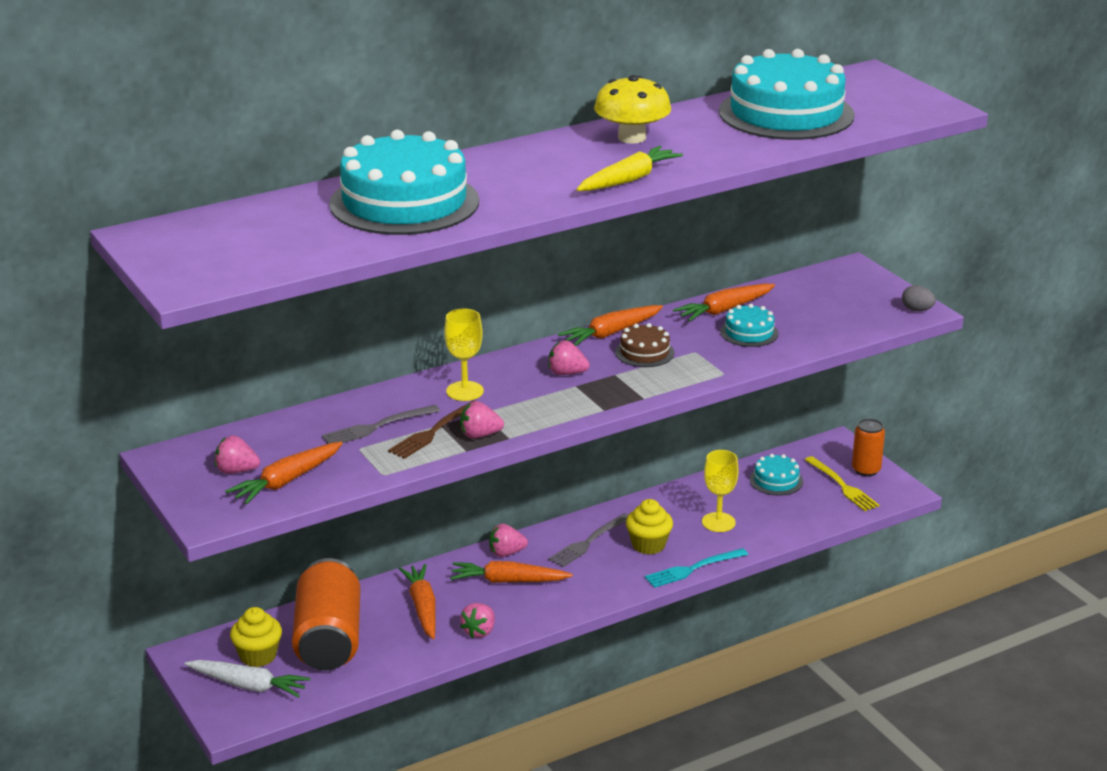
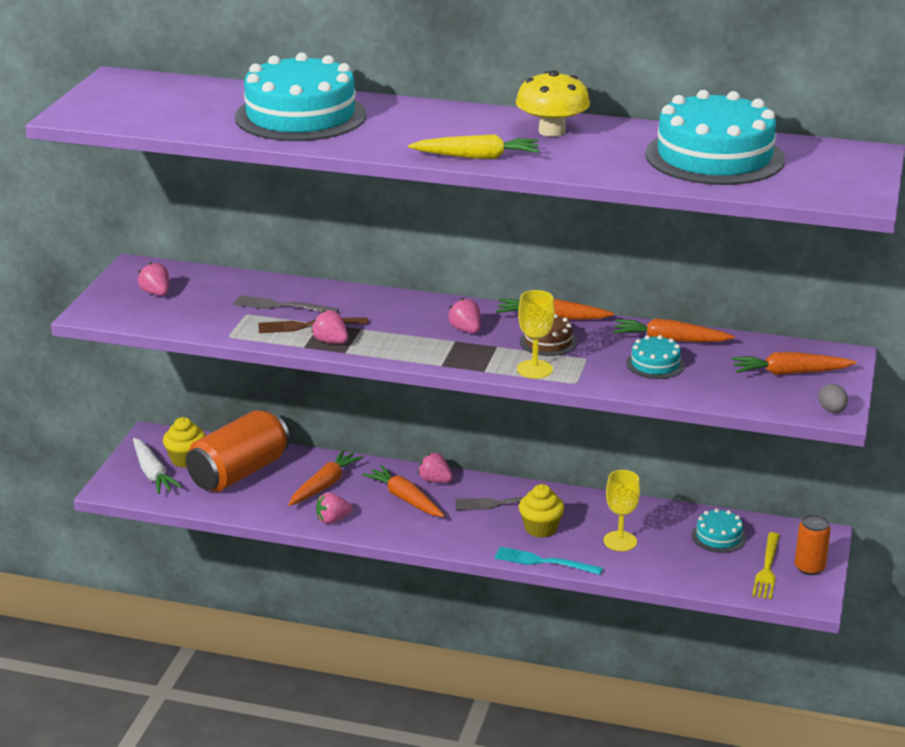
camera: 45 degrees right, 0 degrees up
(286, 481) = (170, 313): orange carrot -> orange carrot (790, 373)
(465, 391) = (377, 310): yellow goblet -> yellow goblet (534, 369)

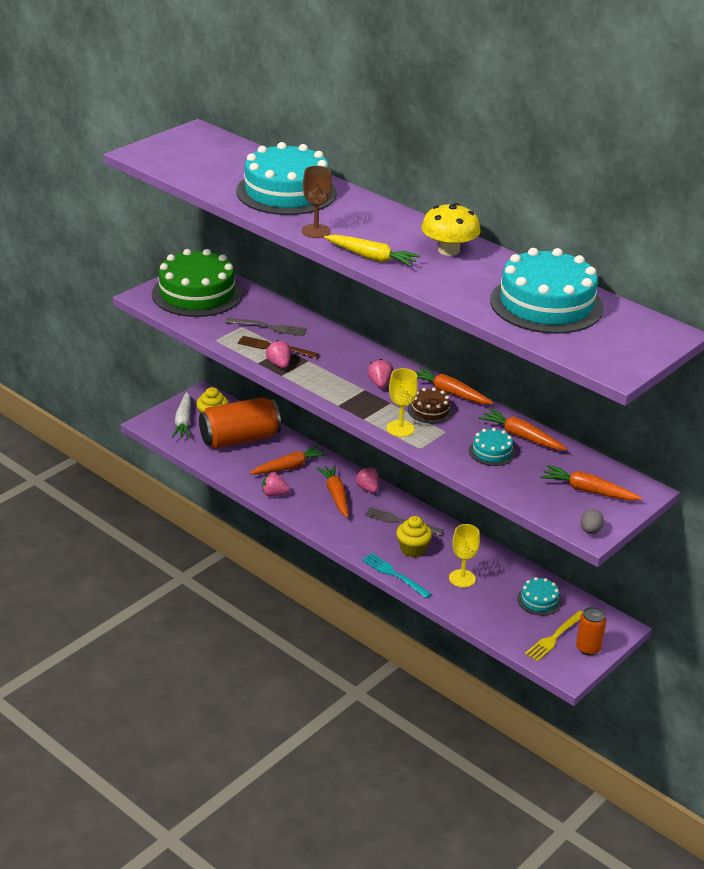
camera: 25 degrees right, 5 degrees up
(156, 293) = (197, 294): pink strawberry -> green cake
(281, 306) = (269, 327): grey fork -> grey fork turned 150 degrees clockwise
(382, 146) = (316, 231): none -> brown goblet

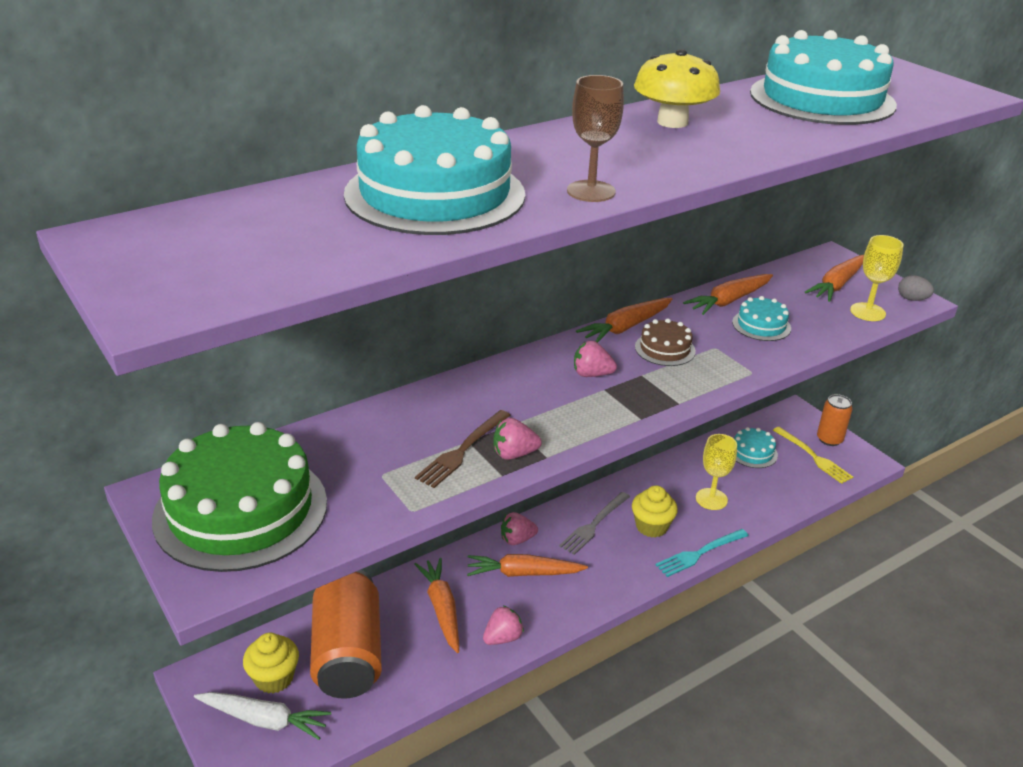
camera: 75 degrees left, 0 degrees up
(269, 327) = (398, 446): grey fork -> none
(274, 494) = (502, 638): pink strawberry -> pink strawberry turned 150 degrees counterclockwise
(371, 257) = (689, 167): yellow carrot -> none
(400, 428) = (706, 379): yellow goblet -> yellow goblet (867, 312)

